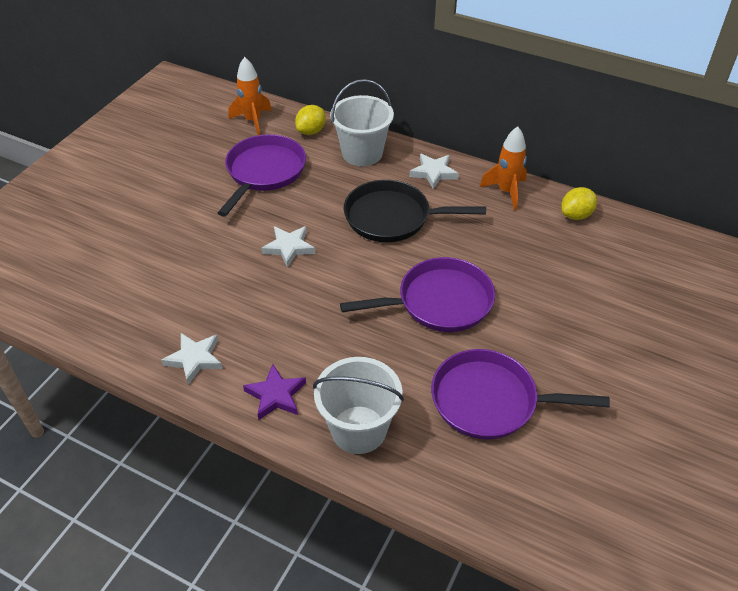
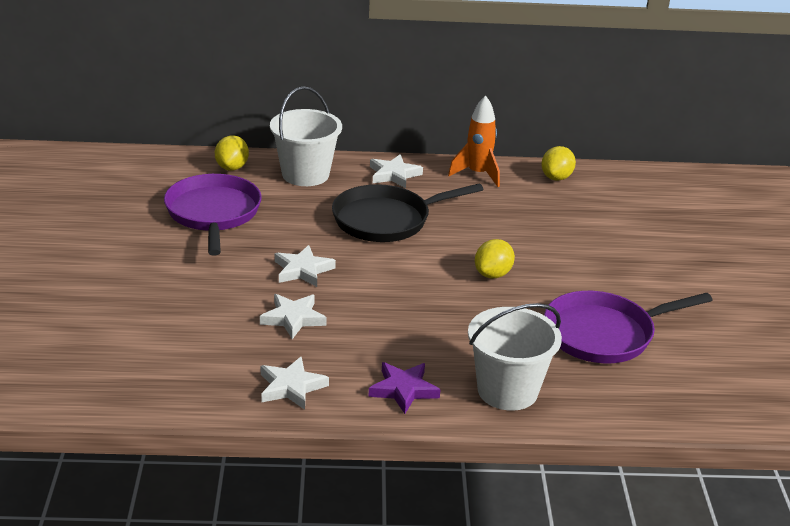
camera: 30 degrees left, 15 degrees down
(246, 293) = (293, 318): none -> white star
(253, 121) = (156, 172): orange rocket -> none
(439, 302) = (493, 274): purple pan -> yellow lemon

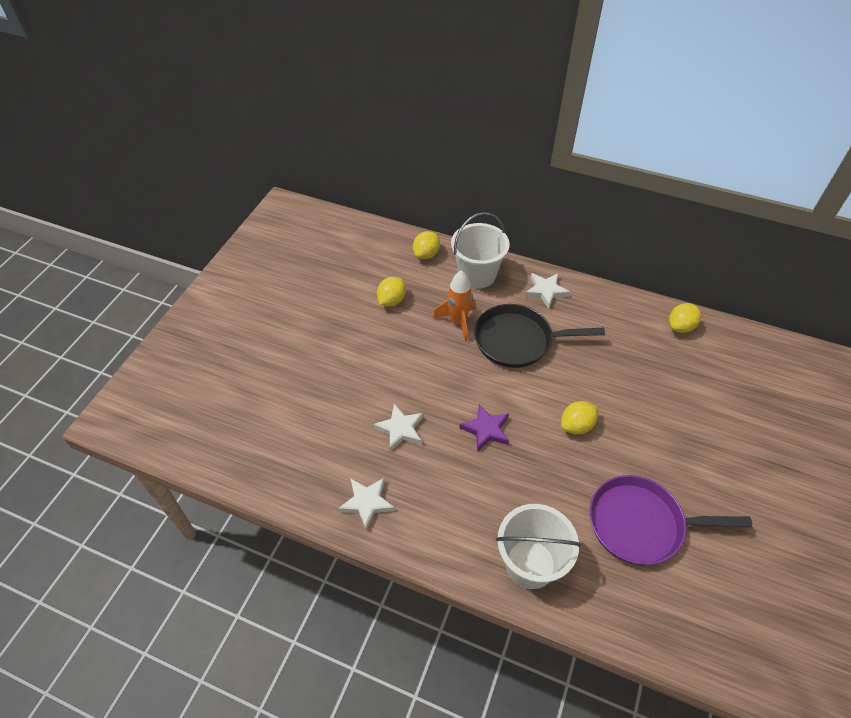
camera: 25 degrees right, 20 degrees up
(213, 214) = (391, 300): purple pan -> yellow lemon
(303, 270) = (430, 379): white star -> none
(403, 390) = (448, 534): purple star -> purple star (486, 429)
(478, 174) = (614, 307): orange rocket -> orange rocket (458, 322)

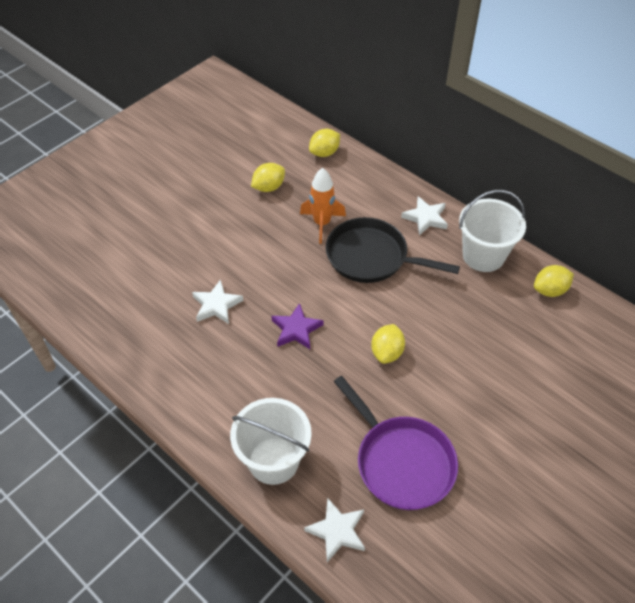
camera: 20 degrees right, 0 degrees up
(367, 503) = (154, 359): white star -> white star (337, 531)
(477, 275) = (364, 184): white bucket -> white bucket (483, 255)
(576, 426) = (387, 352): yellow lemon -> yellow lemon turned 60 degrees counterclockwise
(641, 524) = (401, 462): purple pan -> purple pan turned 150 degrees counterclockwise

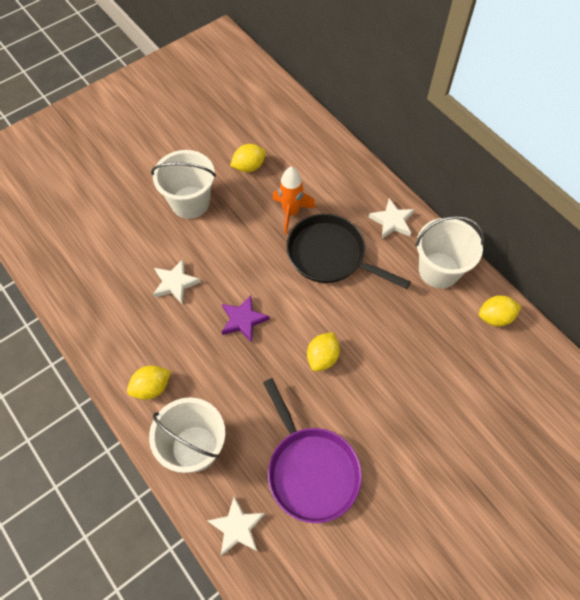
camera: 10 degrees right, 10 degrees up
(215, 227) = (190, 202): none -> white bucket
(324, 153) = (310, 136): yellow lemon -> yellow lemon (151, 387)

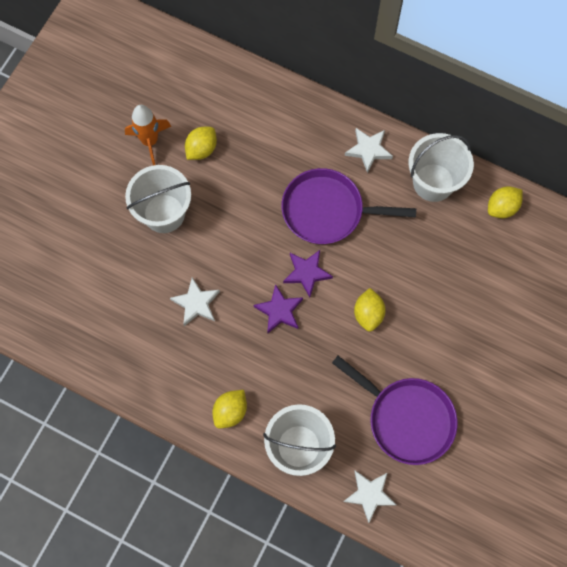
camera: 25 degrees left, 10 degrees up
(284, 299) = (307, 273): none -> purple star
(291, 213) = (268, 182): orange rocket -> orange rocket (150, 141)
(330, 255) = (327, 210): black pan -> purple pan

